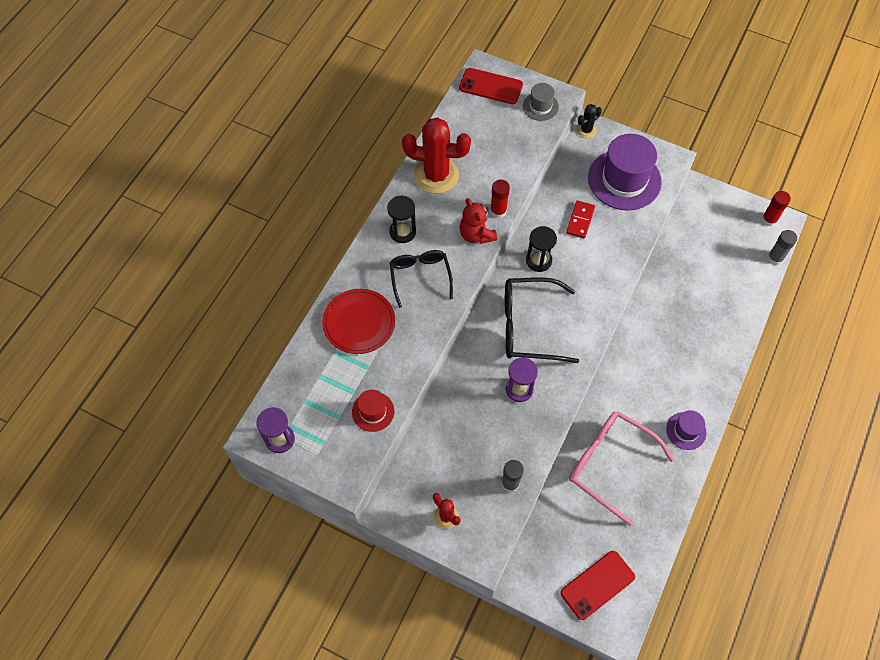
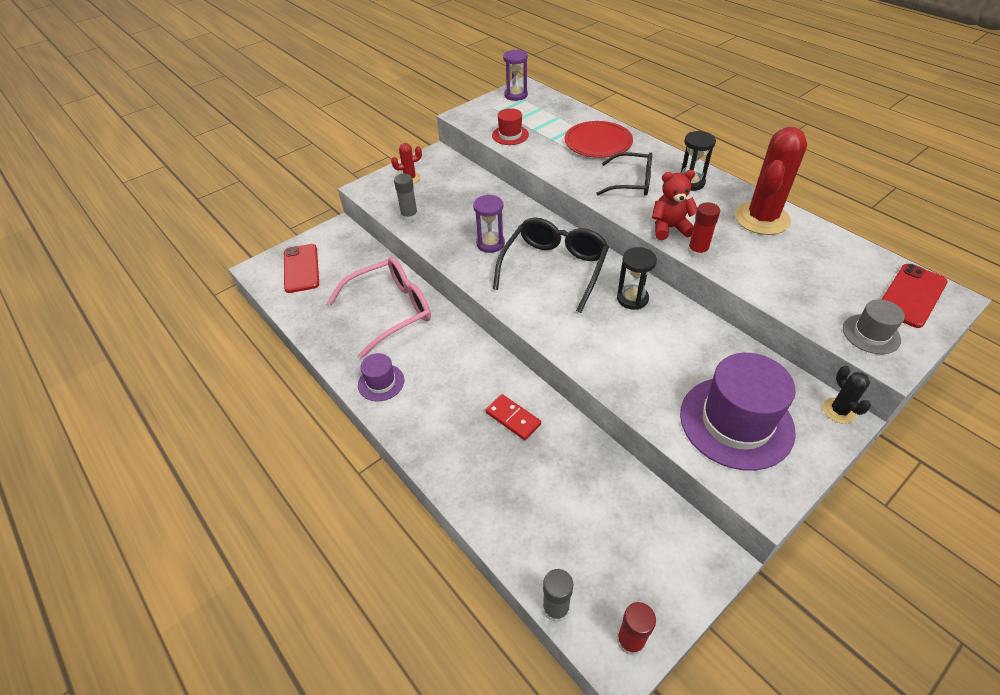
camera: 115 degrees right, 15 degrees down
(580, 220) = (678, 352): red domino -> red domino (513, 418)

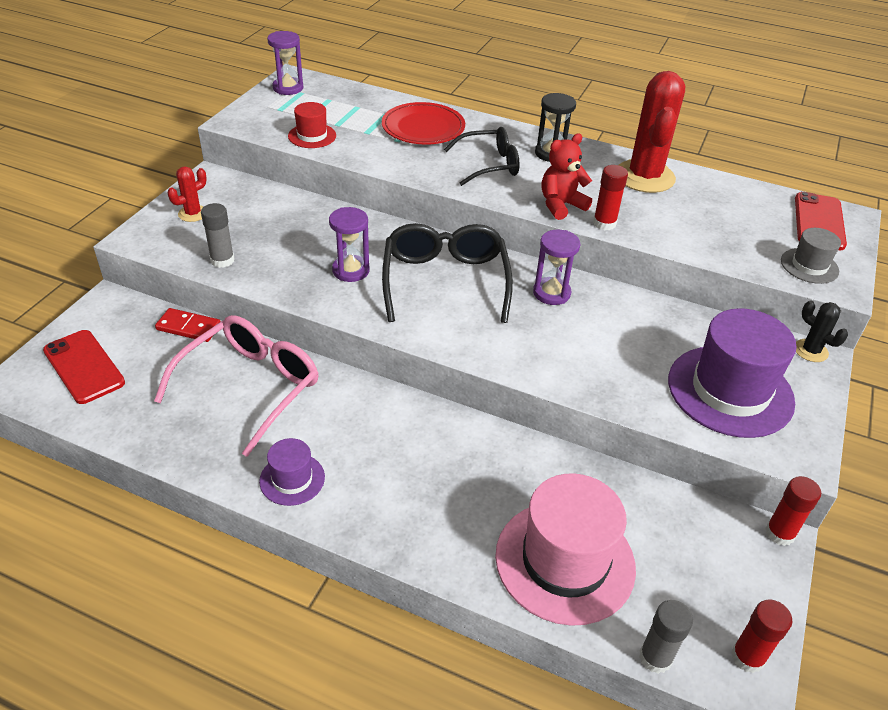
camera: 30 degrees left, 5 degrees down
(513, 418) = (483, 468): red domino -> red domino (188, 327)
(531, 508) = (565, 561): none -> pink hat
(632, 298) = (551, 293): black hourglass -> purple hourglass
(723, 555) = (780, 533): none -> red glue stick

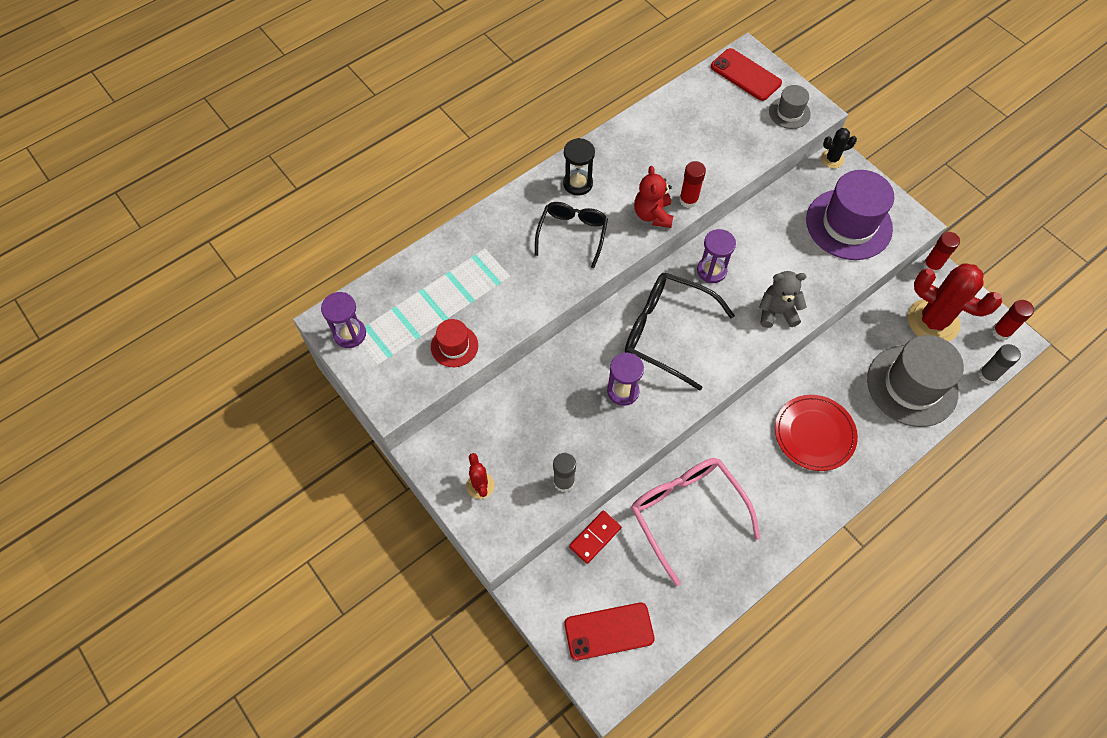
camera: 60 degrees left, 20 degrees up
(292, 479) = (789, 515): purple hat -> none
(423, 127) = (487, 254): red plate -> red plate (814, 434)
(542, 359) = (777, 312): none -> grey teddy bear
(565, 561) = (912, 385): pink hat -> grey hat
(644, 177) = (642, 141): red cactus -> red cactus (933, 321)

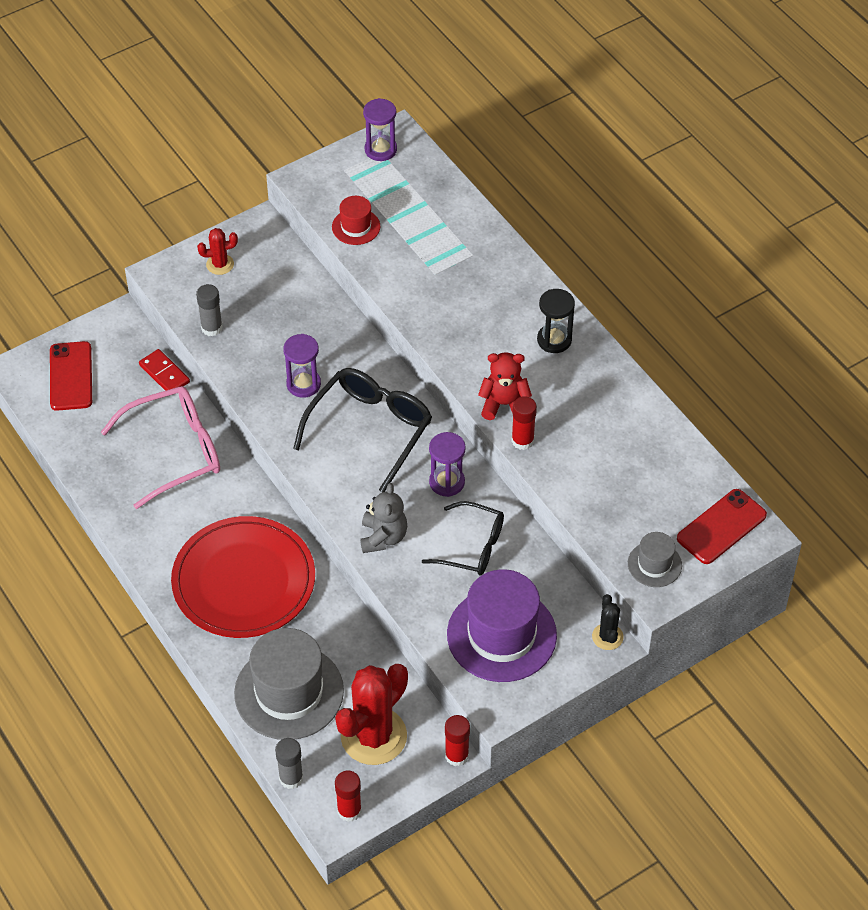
camera: 95 degrees right, 10 degrees down
(572, 234) = (484, 330): black glasses -> black glasses (473, 547)
(814, 434) = (244, 581): red plate -> red plate, size x1.53

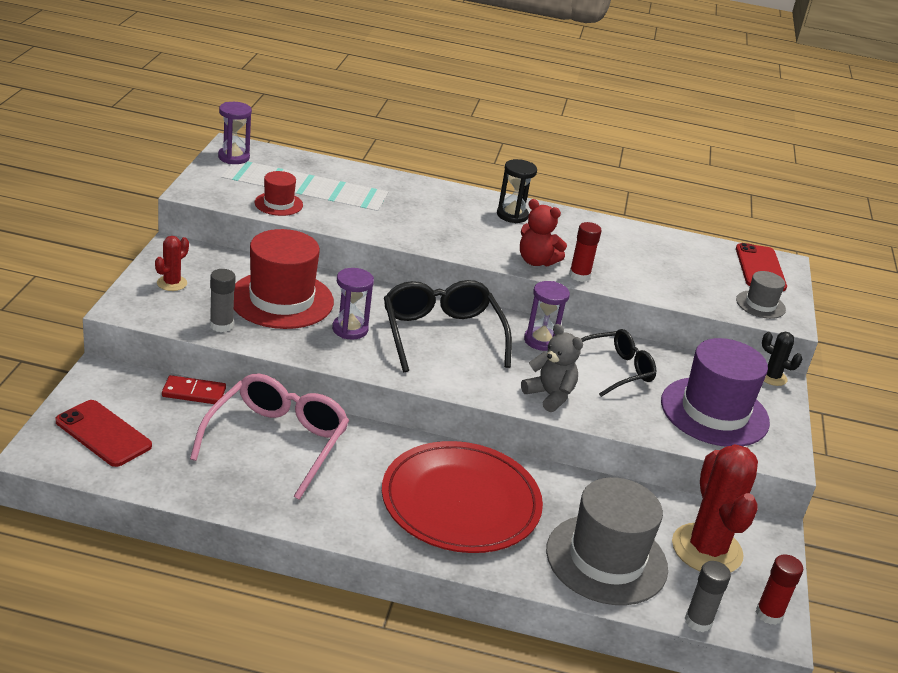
camera: 50 degrees left, 20 degrees down
(284, 325) = (281, 300): none -> red hat
(456, 755) = (774, 525): red glue stick -> none
(504, 404) = (536, 261): red teddy bear -> red teddy bear turned 105 degrees counterclockwise

